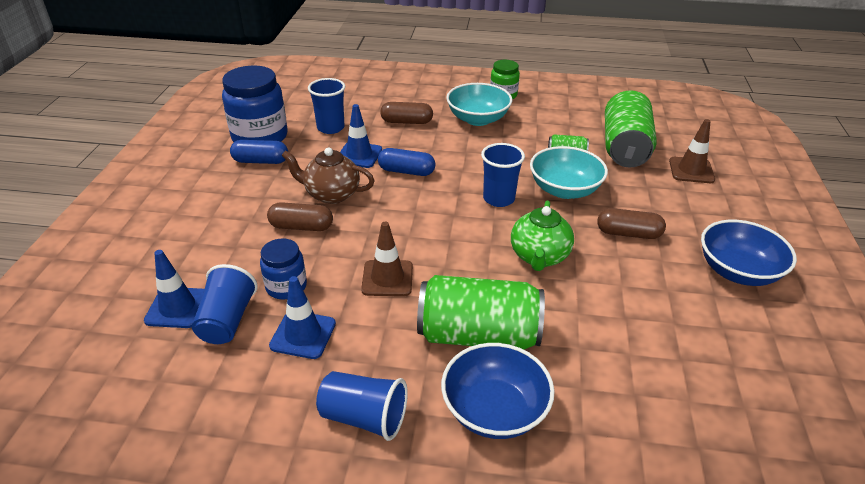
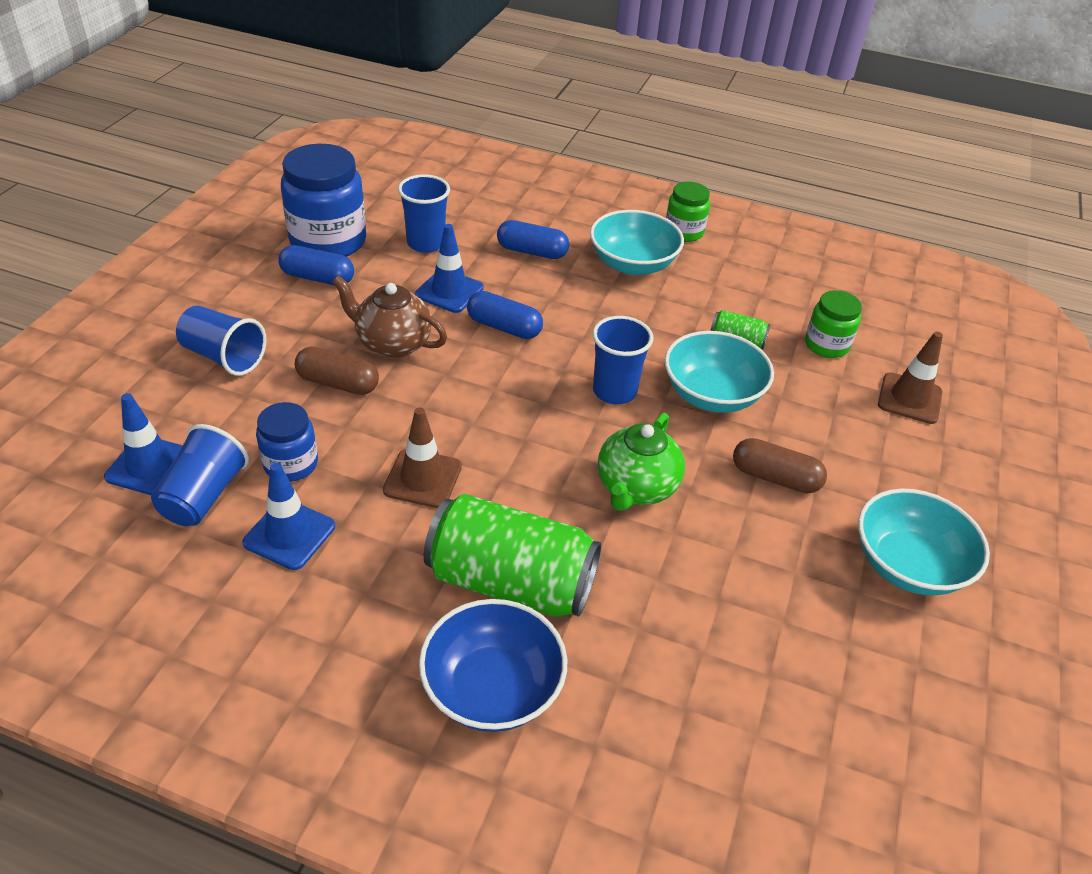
camera: 10 degrees right, 5 degrees up
(364, 417) = (326, 660): blue cup -> blue cup (224, 357)
(406, 122) = (532, 251): brown capsule -> blue capsule
(624, 147) = (826, 345): green can -> green jar
(737, 271) = (908, 565): blue bowl -> turquoise bowl

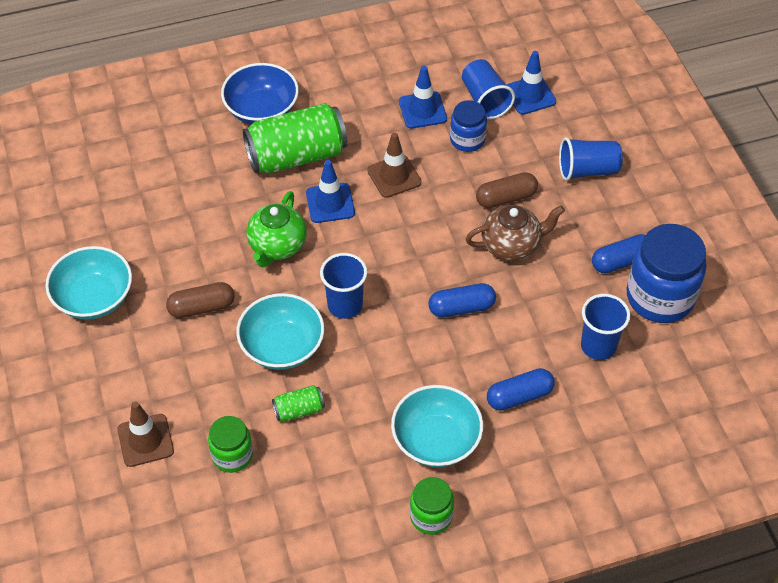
camera: 145 degrees right, 10 degrees up
(449, 291) = (529, 312): blue traffic cone -> blue traffic cone (330, 203)
(636, 488) = (277, 246): green teapot -> green teapot turned 150 degrees counterclockwise

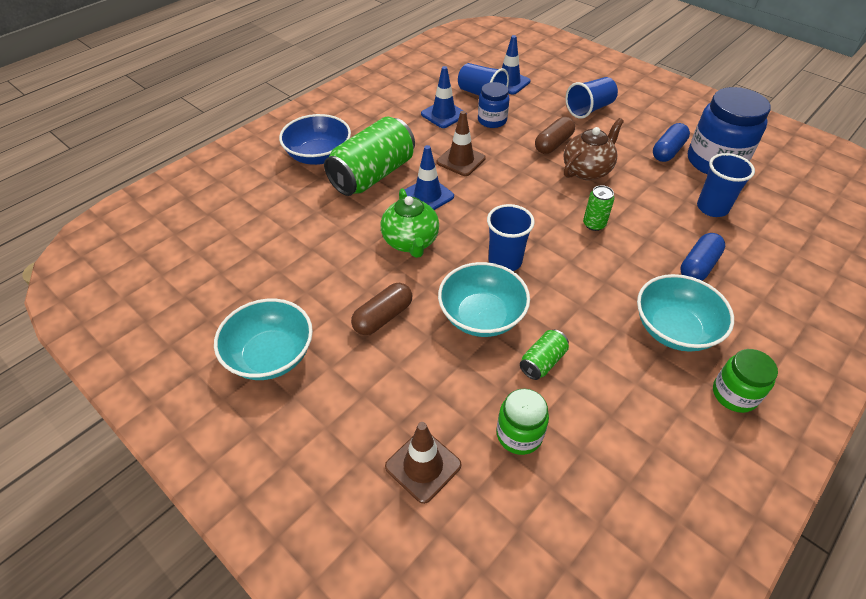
camera: 30 degrees left, 5 degrees down
(461, 307) = (594, 224): blue capsule -> green can

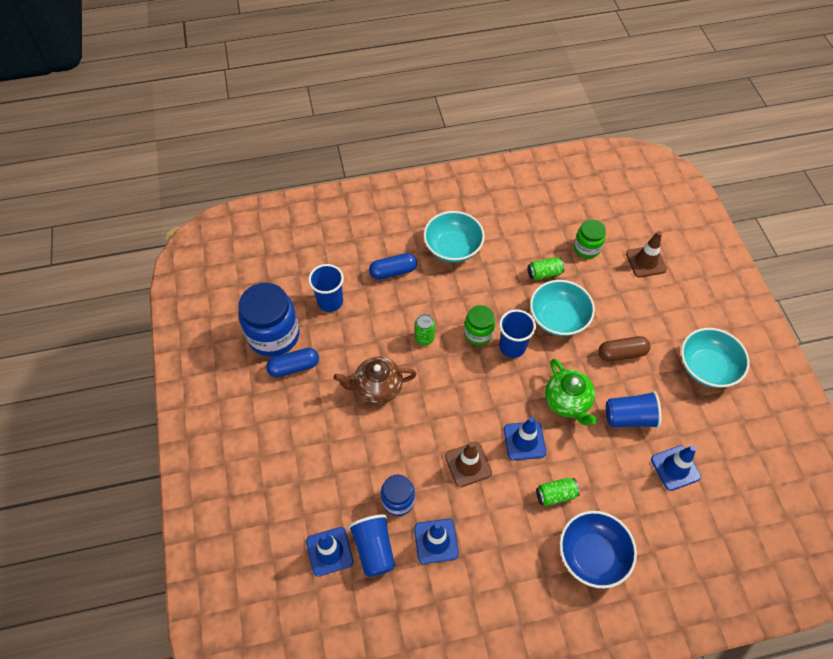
camera: 145 degrees left, 10 degrees up
(271, 241) = (675, 468): none -> blue traffic cone
(373, 175) = (555, 495): green can -> green can, size x0.45
(411, 242) = (567, 402): green teapot -> green teapot turned 135 degrees clockwise
(553, 144) = (374, 433): brown capsule -> none
(589, 109) = (297, 457): blue cup -> blue cup (629, 417)
(734, 394) = (460, 205): green jar -> green jar (478, 333)

